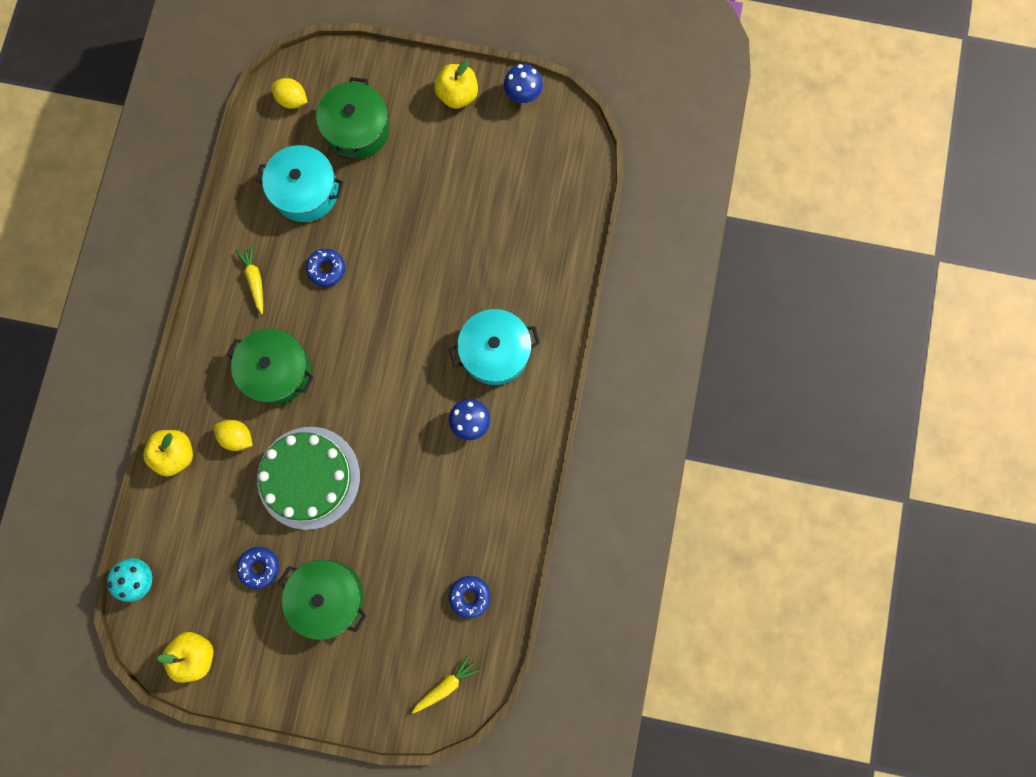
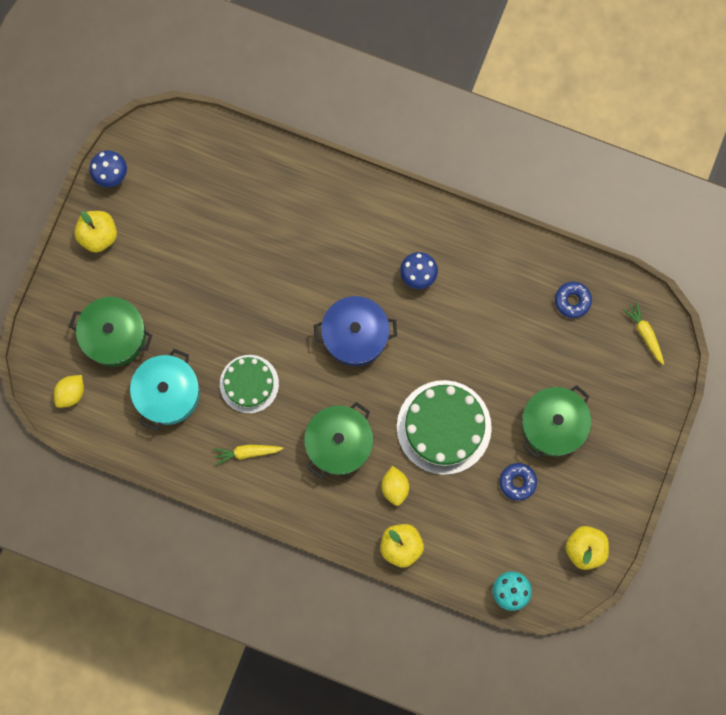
camera: 80 degrees left, 0 degrees up
(237, 436) = (395, 487): yellow lemon -> yellow lemon turned 45 degrees counterclockwise
(326, 269) = (249, 384): blue donut -> green cake
(395, 367) = (355, 335): none -> blue pot
(495, 351) = (357, 242): turquoise pot -> none

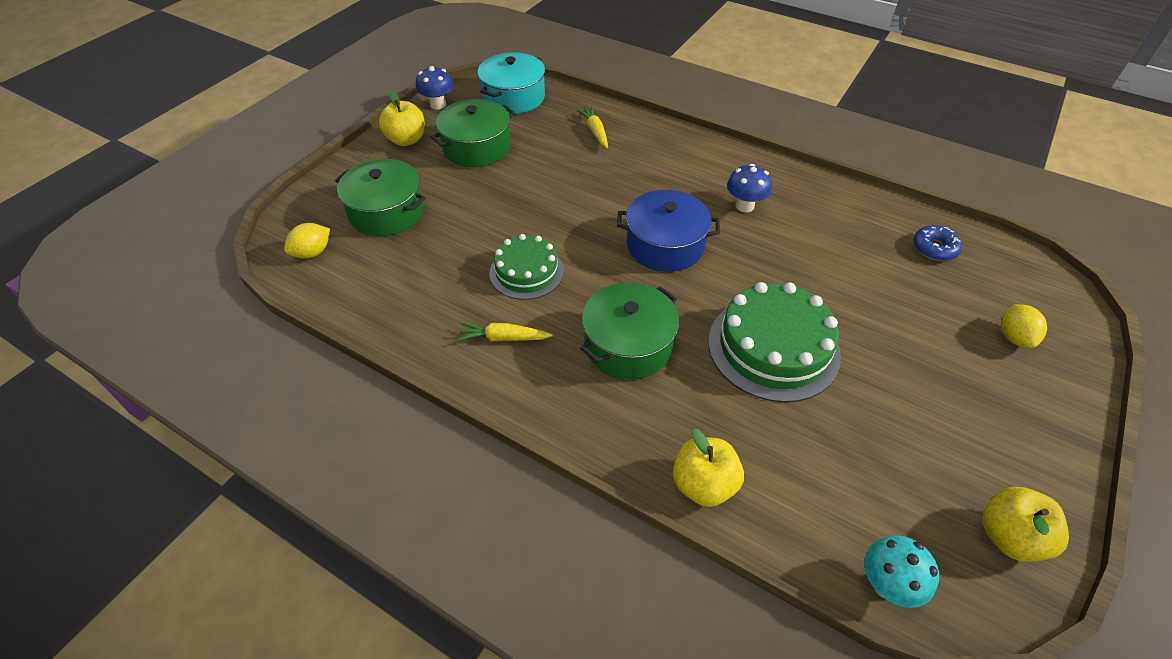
camera: 10 degrees right, 30 degrees down
(167, 393) = (425, 267): turquoise pot -> turquoise pot (513, 97)
(395, 487) = (700, 406): yellow lemon -> yellow lemon (1014, 337)
(517, 482) = (884, 426): blue donut -> none
(553, 424) = (928, 366): green pot -> green pot (477, 147)
(645, 333) = (1037, 289): yellow carrot -> yellow carrot (595, 131)

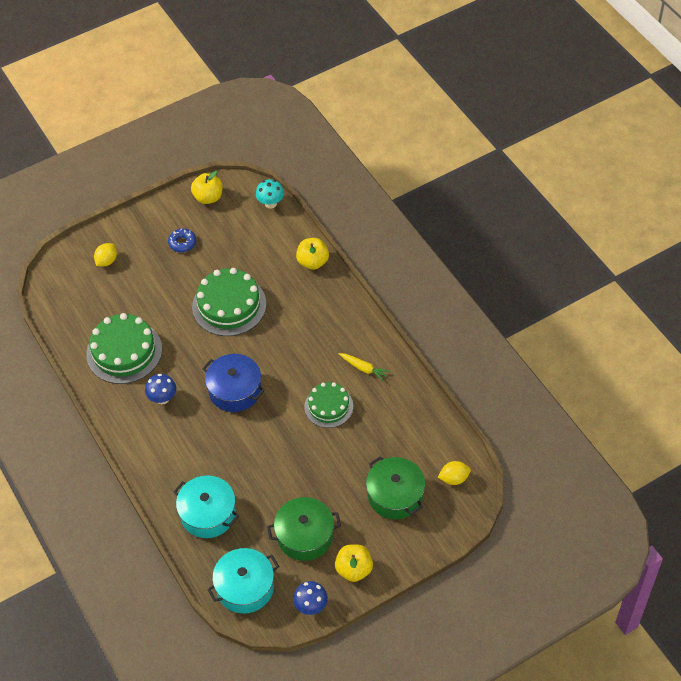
camera: 150 degrees left, 5 degrees up
(595, 131) = (208, 514): yellow carrot -> turquoise pot
(628, 345) = (301, 337): green pot -> none
(845, 234) = (124, 352): none -> green cake
(934, 248) = (85, 322): blue donut -> blue donut (182, 243)

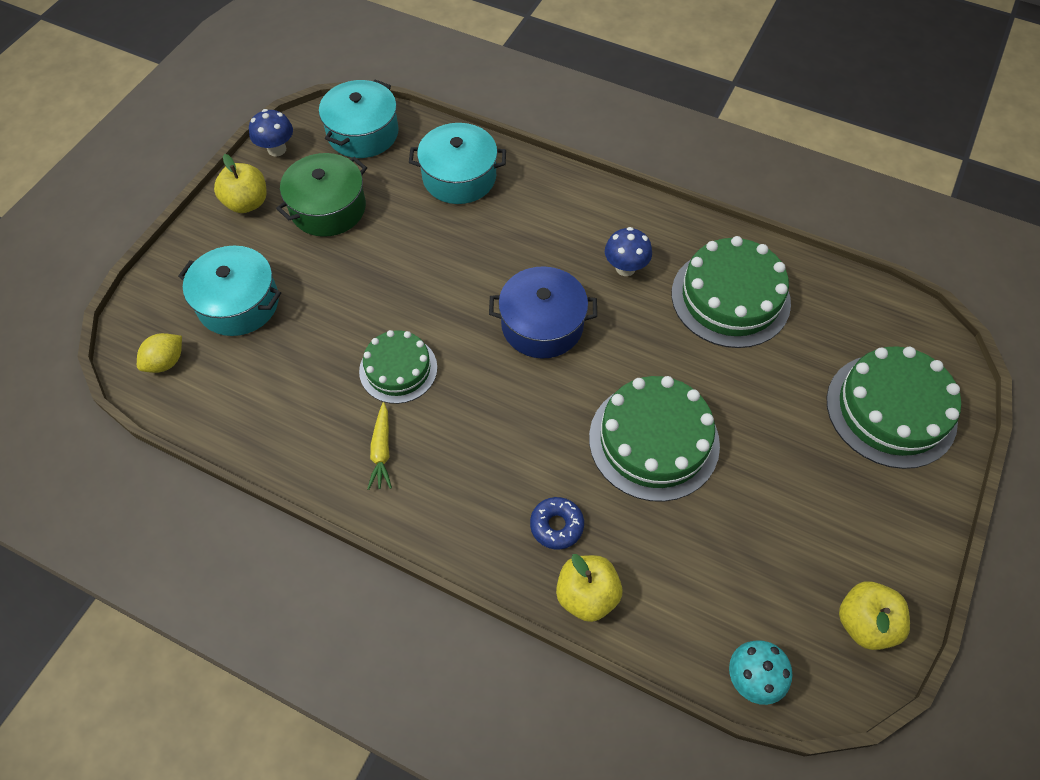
camera: 145 degrees right, 5 degrees up
(107, 261) = (891, 410): yellow lemon -> green cake
(182, 243) = (818, 506): blue donut -> blue donut (556, 526)
(364, 368) = (381, 451): yellow carrot -> yellow carrot turned 90 degrees counterclockwise
(395, 495) = (238, 303): green pot -> turquoise pot

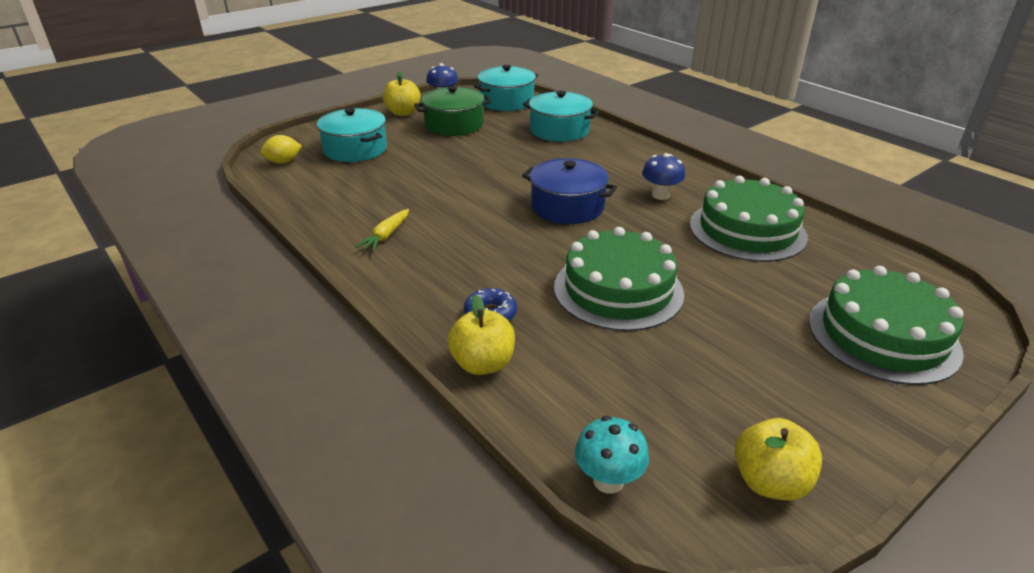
camera: 25 degrees right, 25 degrees down
(398, 369) = (436, 201): green cake -> none

